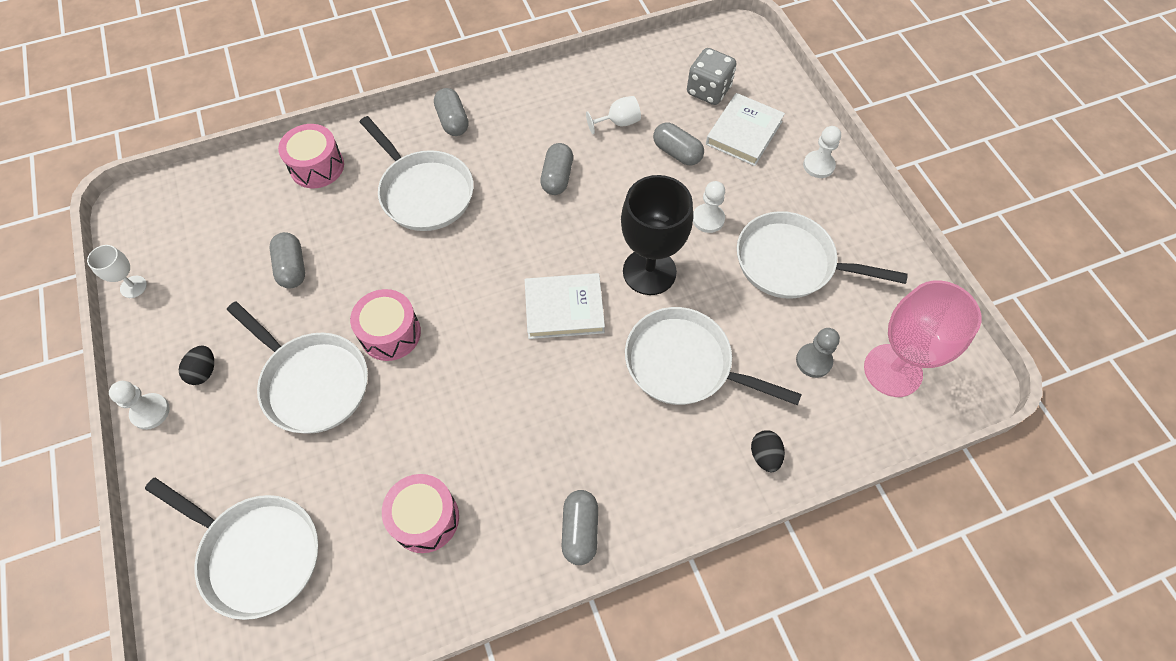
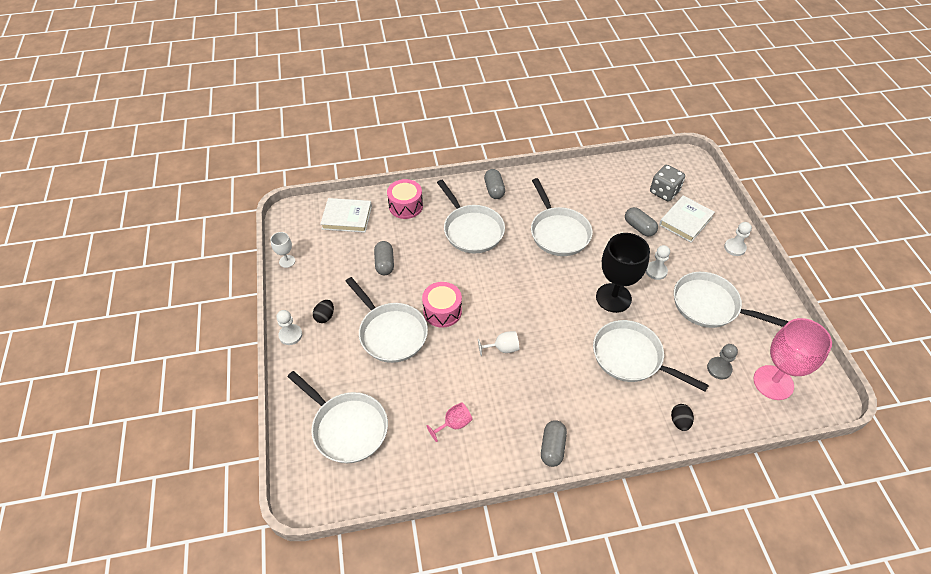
camera: 10 degrees right, 10 degrees down
(425, 518) = (454, 424): pink drum -> pink goblet
(557, 177) = (558, 232): grey capsule -> white pan
(564, 309) = (555, 312): white book -> white book (347, 217)
(618, 122) = (602, 204): white goblet -> white goblet (502, 348)

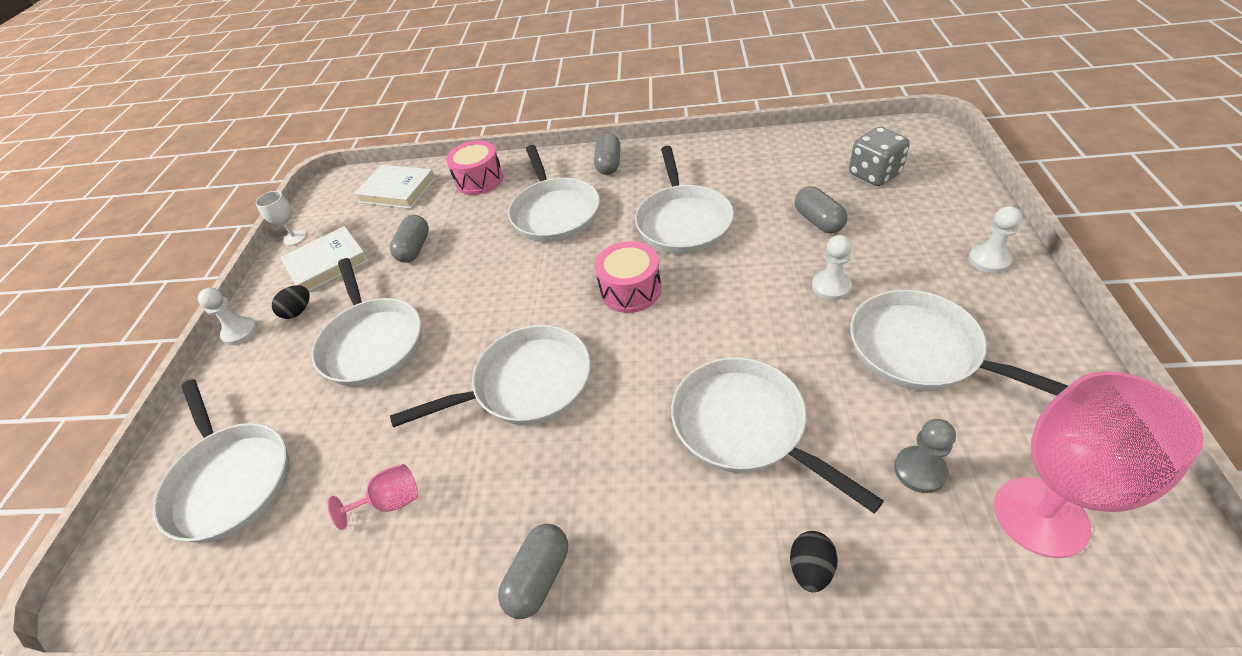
camera: 20 degrees right, 5 degrees down
(442, 311) = (461, 319): pink drum -> pink drum (630, 290)
(502, 348) = (526, 384): white goblet -> white pan
(613, 298) = (742, 322): black goblet -> none
(685, 221) = (903, 215): white book -> white book (327, 263)

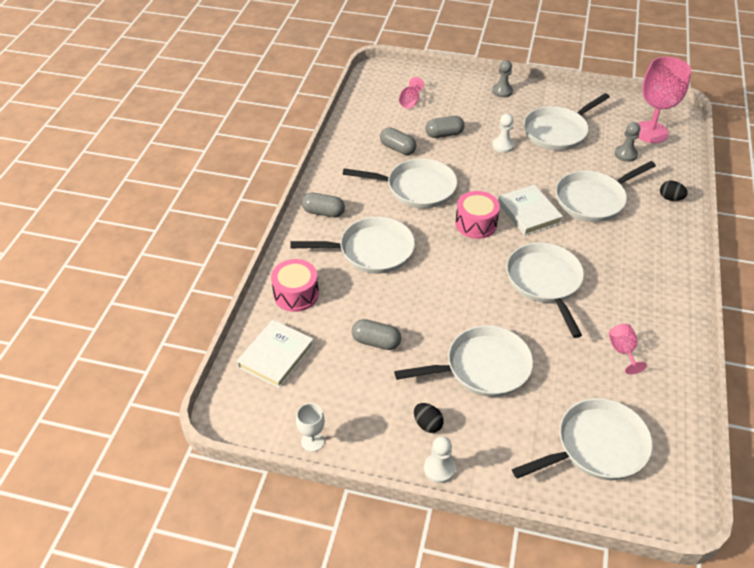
camera: 85 degrees left, 0 degrees up
(327, 263) = (368, 408): white book -> white book (528, 213)
(539, 577) = (672, 288): grey capsule -> grey capsule (397, 148)
(874, 174) = (410, 102): grey dice -> pink goblet
(989, 260) = (502, 91): white pawn -> grey pawn

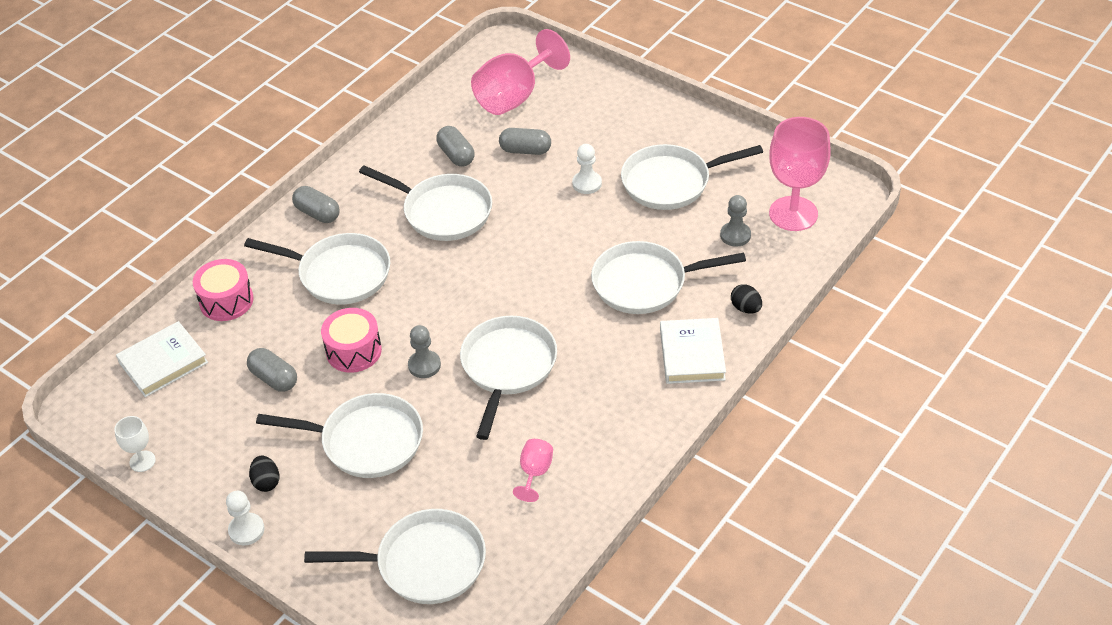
camera: 25 degrees right, 0 degrees up
(410, 102) = (515, 96): pink goblet -> pink goblet, size x2.12
(476, 224) = (480, 275): pink drum -> pink drum (354, 351)
(502, 91) = (641, 109): grey pawn -> grey pawn (424, 365)
(528, 213) = (553, 279): white book -> white book (692, 354)

